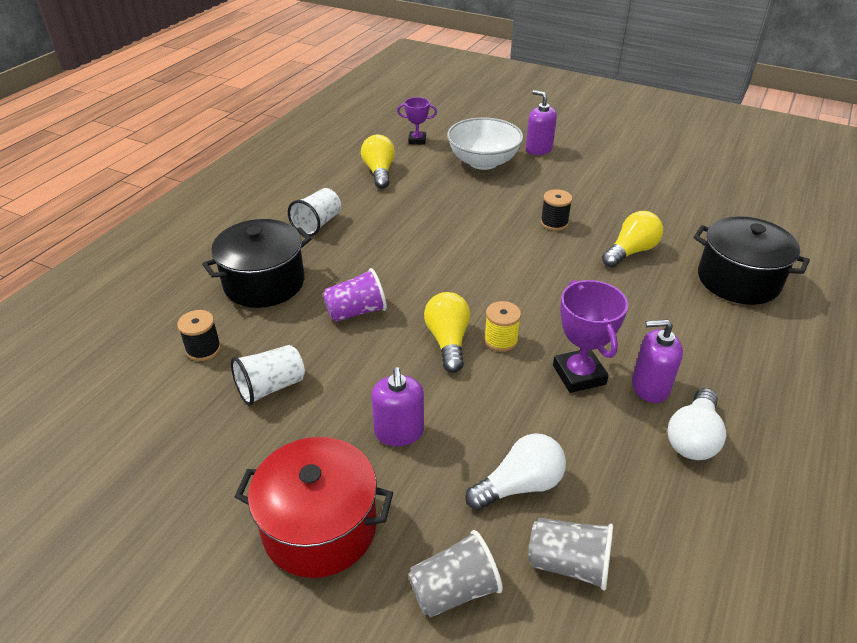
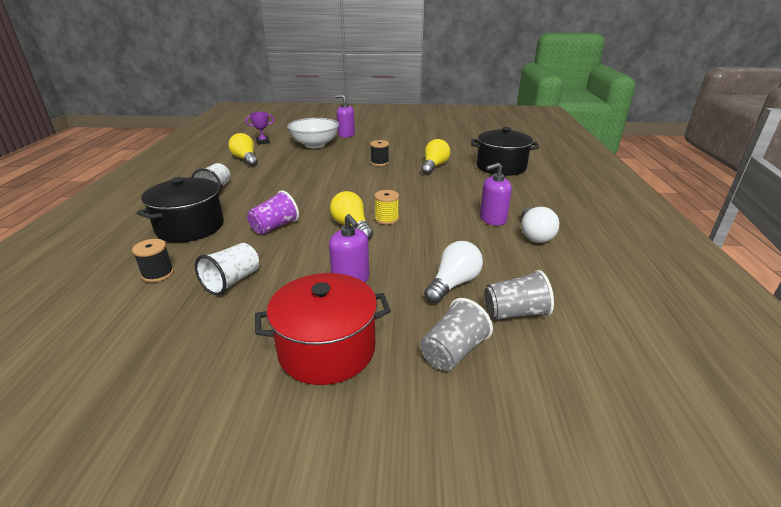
camera: 25 degrees left, 10 degrees down
(579, 375) = (447, 223): purple trophy -> none

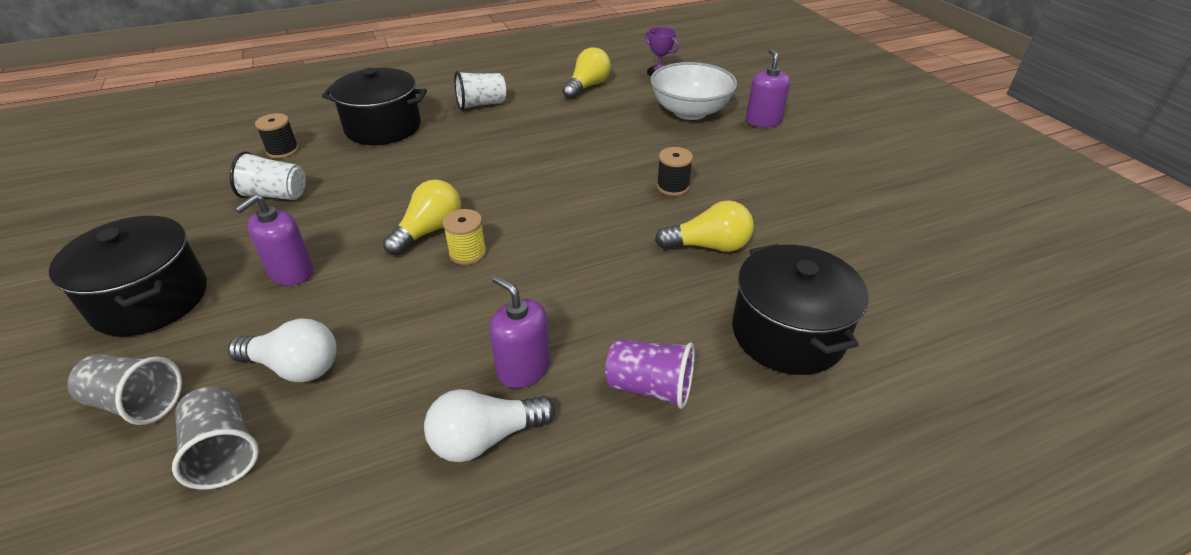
camera: 65 degrees right, 10 degrees up
(275, 227) = (405, 176): purple cup -> purple cup (650, 387)
(327, 349) = (151, 299): red pot -> black pot

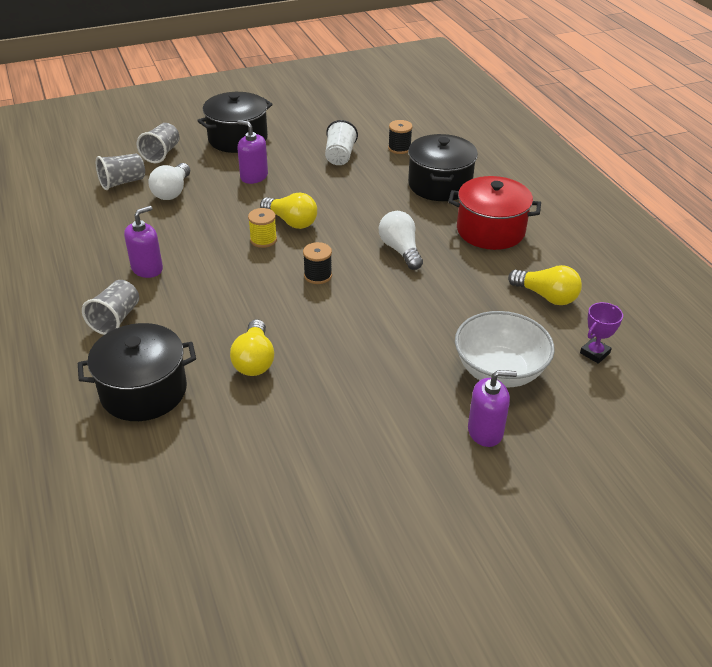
camera: 90 degrees right, 0 degrees up
(481, 104) = (490, 230): white cup -> red pot
(486, 438) = (101, 258): white light bulb -> white light bulb (400, 250)
(650, 387) = (116, 319): purple cup -> grey cup
(672, 187) = (345, 346): black spool -> black spool (318, 275)

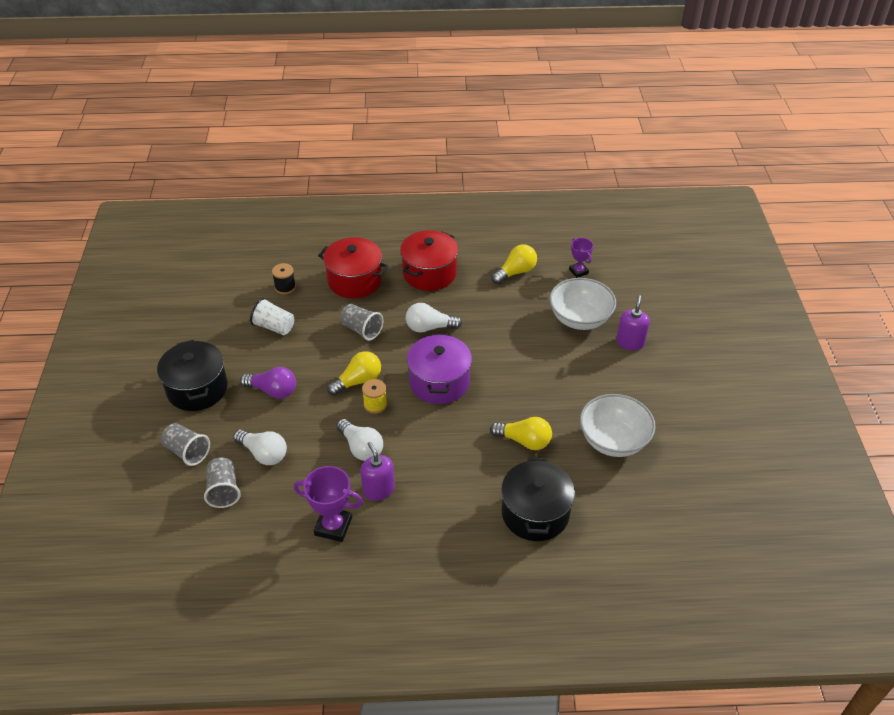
camera: 70 degrees left, 5 degrees up
(94, 252) = (333, 526): none -> purple trophy
(116, 319) = (440, 521): grey cup -> grey cup (361, 330)
(200, 245) = (361, 448): none -> white light bulb
(254, 176) = (273, 391): purple soap dispenser -> purple light bulb
(287, 444) = (613, 440): none -> white bowl
(318, 275) = (439, 382): black spool -> purple pot
(440, 185) = (354, 280): black pot -> red pot

